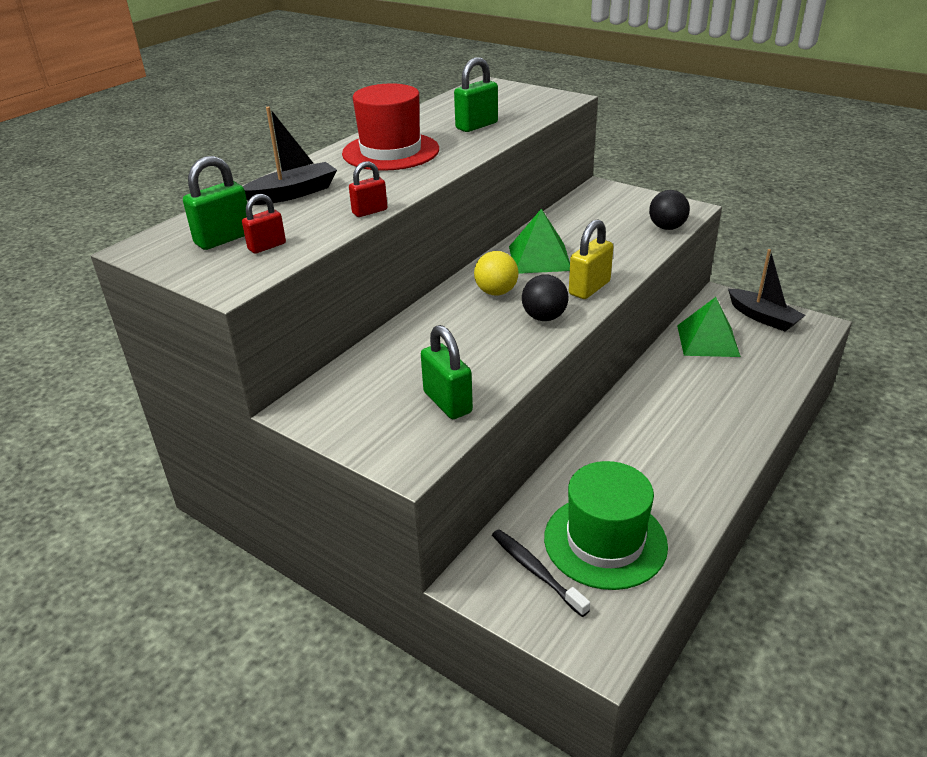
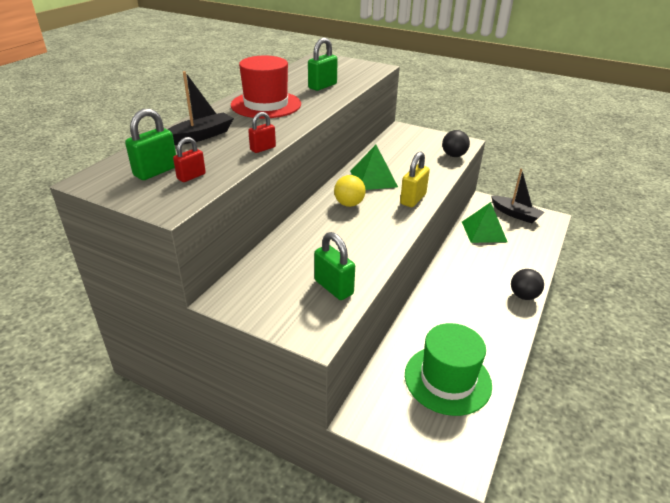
camera: 10 degrees left, 0 degrees up
(536, 571) = (404, 406): black toothbrush -> none
(544, 317) = (387, 221): black ball -> black ball (523, 296)

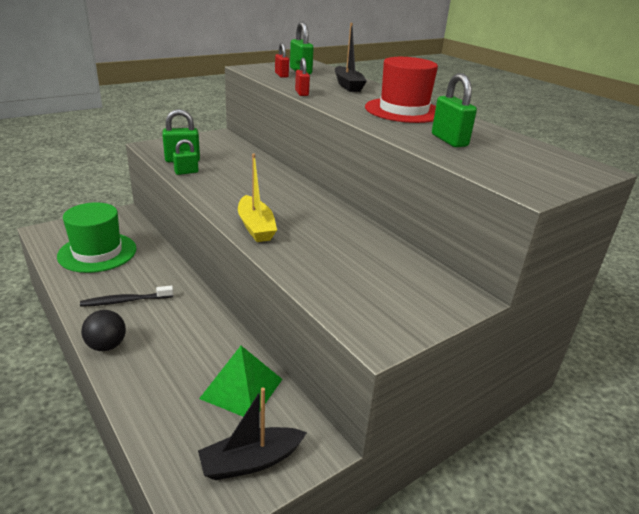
camera: 115 degrees right, 5 degrees down
(349, 204) = (284, 195): yellow ball -> none
(361, 270) = (186, 172): none -> green padlock
(373, 179) = (322, 222): green pyramid -> none
(413, 199) = (256, 227): yellow padlock -> yellow boat
(453, 155) = (336, 303): black ball -> none
(480, 315) = (125, 301): none -> black toothbrush

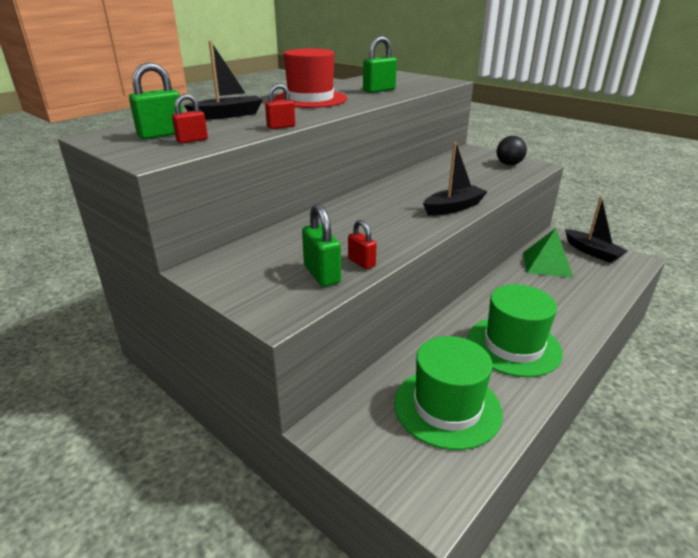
camera: 100 degrees left, 0 degrees up
(106, 346) = (576, 334): black ball -> black ball (509, 164)
(125, 301) = (513, 346): black toothbrush -> green hat
(186, 172) = (361, 262): green padlock -> red padlock
(256, 227) = (453, 208): yellow boat -> black boat

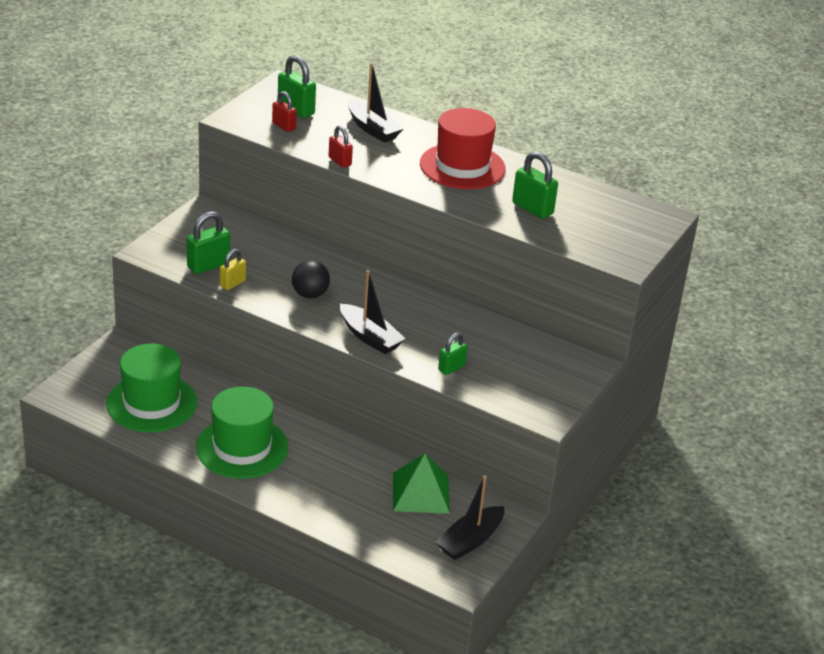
camera: 75 degrees right, 5 degrees up
(361, 262) = (232, 283): red padlock -> yellow padlock
(490, 185) = (451, 368): none -> green padlock
(509, 164) = (539, 390): black ball -> black ball (310, 294)

